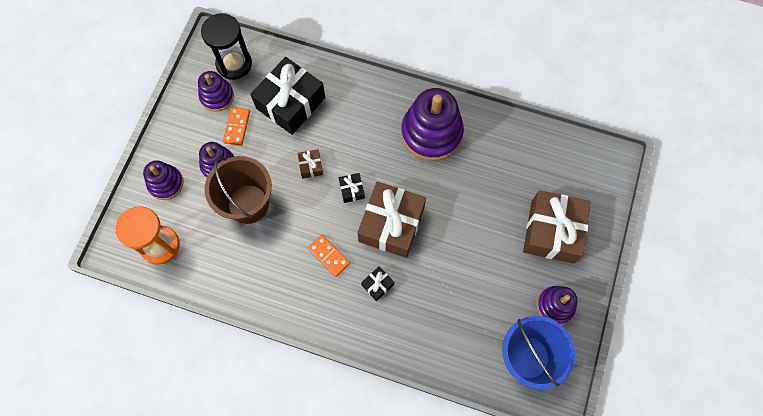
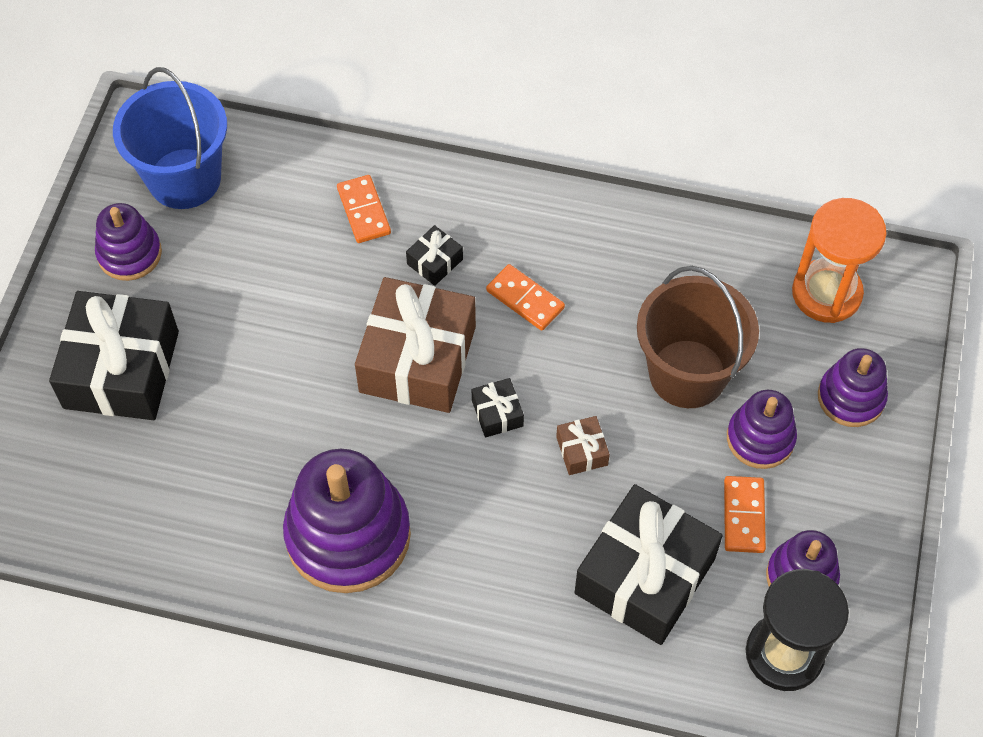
camera: 175 degrees right, 10 degrees down
(417, 323) = (364, 211): none -> orange domino
(552, 231) = (121, 369): brown gift -> black gift

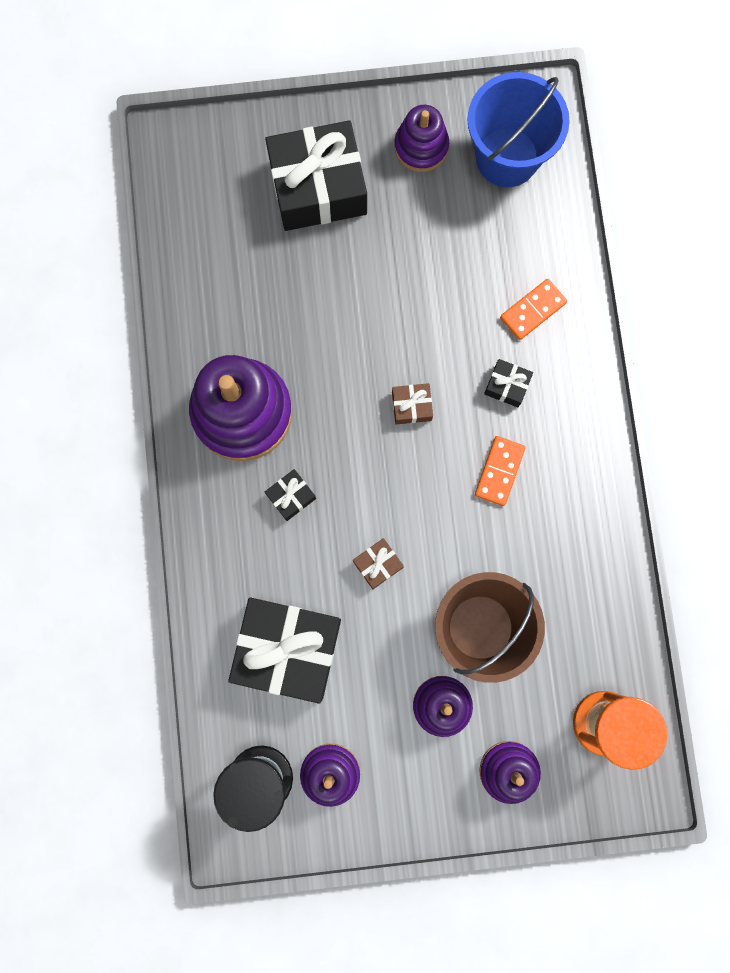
camera: 70 degrees right, 20 degrees up
(417, 359) = (411, 406): brown gift -> brown gift, size x0.42
(497, 413) = (386, 486): black gift -> black gift (291, 496)
(744, 516) = (367, 712): orange domino -> none

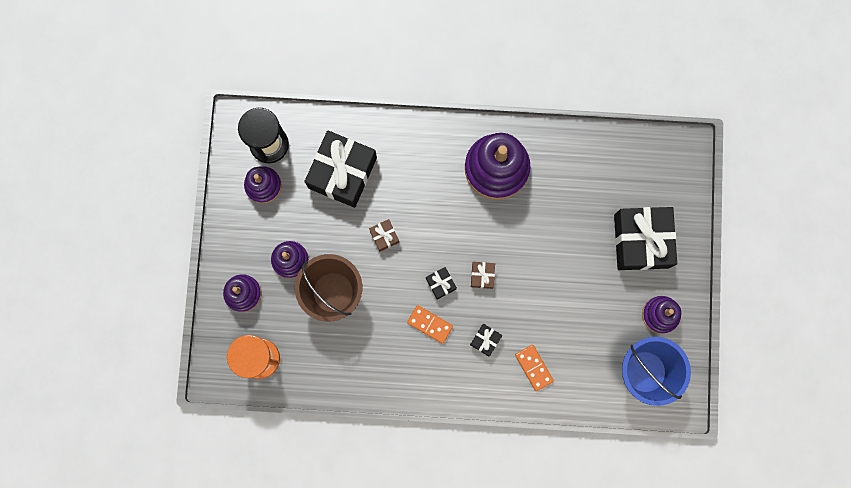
camera: 100 degrees right, 0 degrees up
(291, 496) = (437, 190): black gift -> black gift (441, 284)

